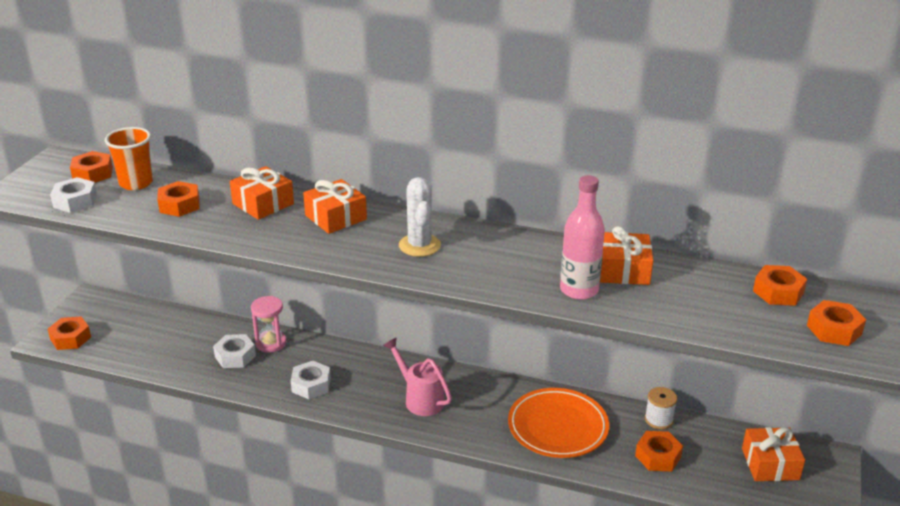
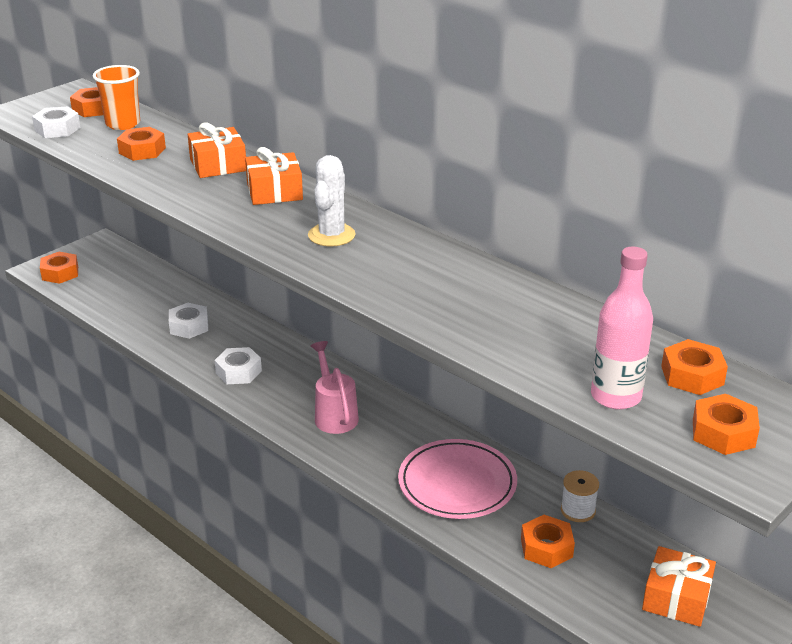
camera: 25 degrees right, 0 degrees up
(271, 343) = (230, 323): pink hourglass -> none
(558, 427) = (457, 484): orange plate -> pink plate
(579, 290) = (457, 316): pink bottle -> pink bottle (615, 396)
(623, 270) = (527, 309): orange gift -> none

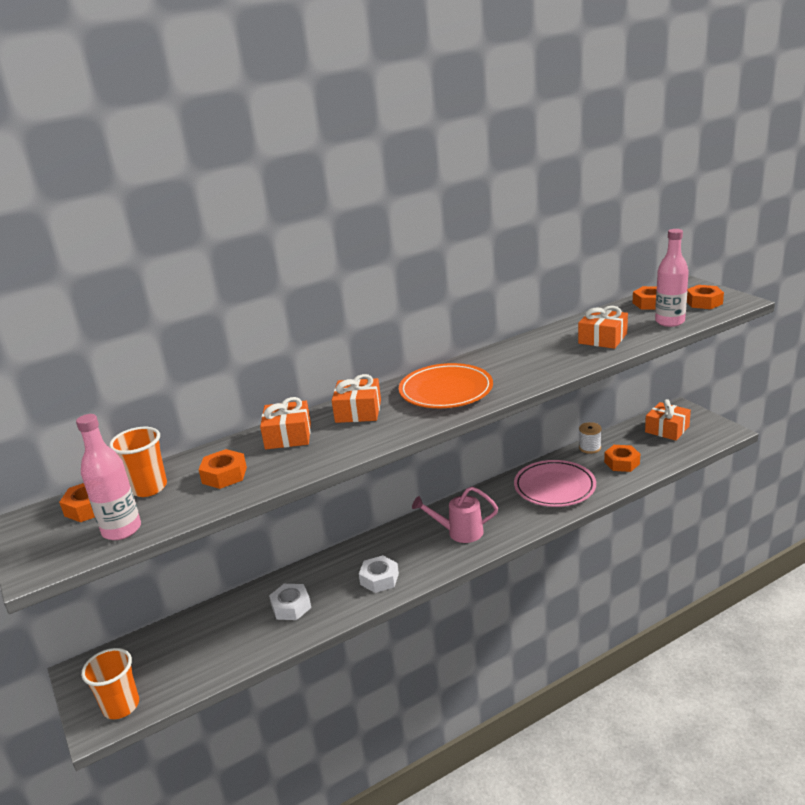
camera: 70 degrees left, 5 degrees down
(57, 129) = (122, 530): white nut -> pink bottle
(60, 273) = (121, 706): orange nut -> orange cup
(331, 235) = (446, 391): white cactus -> orange plate
(525, 336) = (602, 338): none -> orange gift

